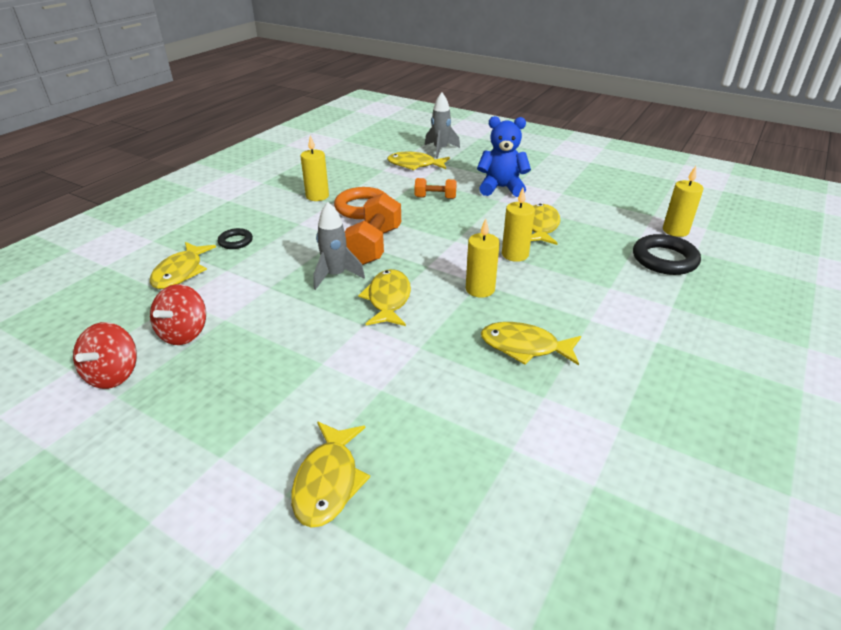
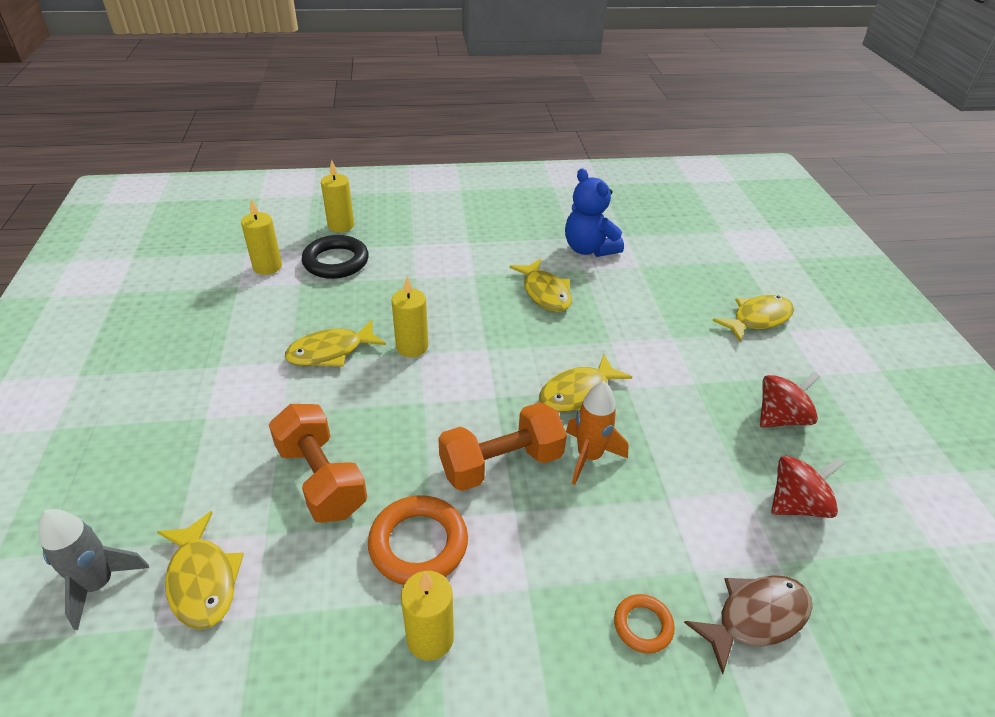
camera: 130 degrees left, 5 degrees up
(114, 374) = (886, 505): red spinning top -> red spinning top (780, 418)
(181, 272) = (755, 618): yellow fish -> brown fish
(235, 241) = (643, 625): black ring -> orange ring
(335, 275) = (589, 456): grey rocket -> orange rocket
(435, 198) = (321, 479): orange dumbbell -> orange dumbbell, size x1.74
(480, 289) = (497, 344): yellow candle -> yellow candle (341, 225)
(501, 188) = (239, 426): blue teddy bear -> blue teddy bear (589, 249)

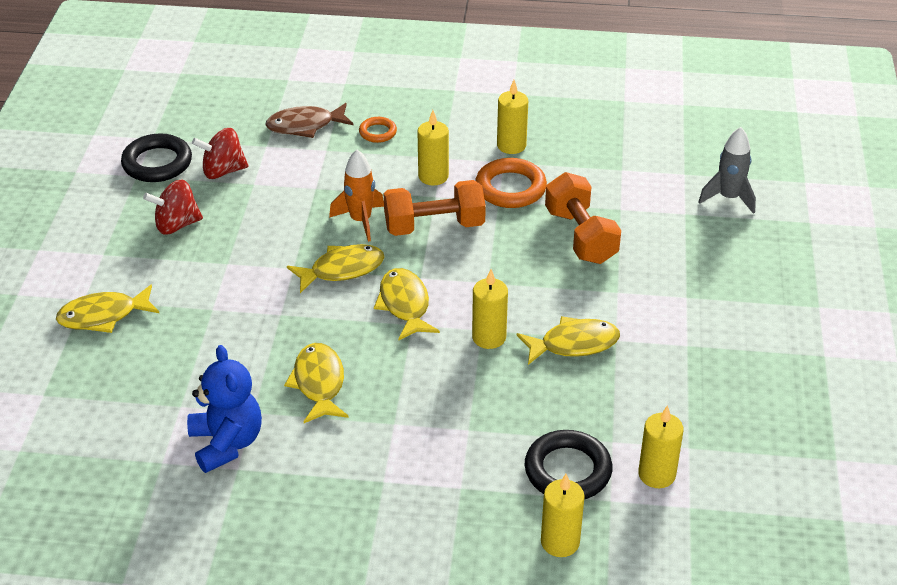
camera: 165 degrees left, 0 degrees up
(202, 580) = (659, 191): yellow fish -> yellow fish (405, 305)
(528, 546) = (433, 176): none -> yellow candle
(883, 502) = (157, 163): none -> black ring

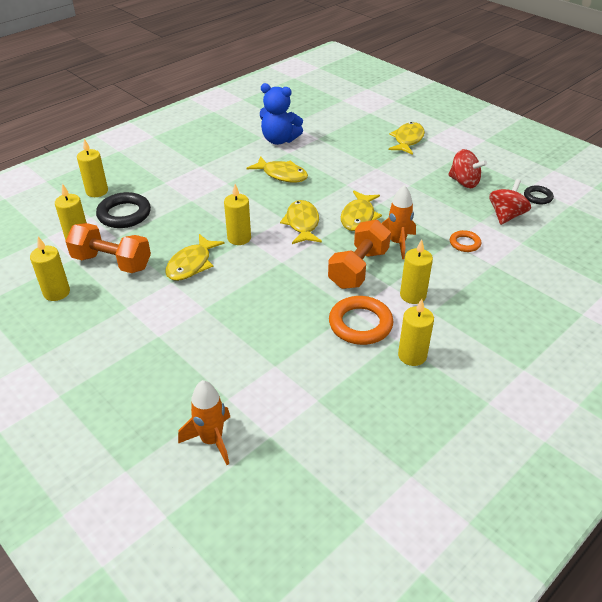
camera: 130 degrees right, 0 degrees up
(157, 163) = (538, 197): black ring -> black ring, size x0.56
(177, 225) = (464, 182): red spinning top -> red spinning top turned 105 degrees clockwise
(305, 126) = (533, 268): brown fish -> none
(378, 132) = (494, 297): orange ring -> orange ring (464, 243)
(405, 305) = (302, 224): yellow fish -> yellow fish turned 120 degrees counterclockwise
(580, 236) = (272, 326): orange dumbbell -> orange dumbbell (112, 262)
(728, 198) = (212, 440): grey rocket -> orange rocket
(741, 413) = (56, 292): none -> yellow candle

